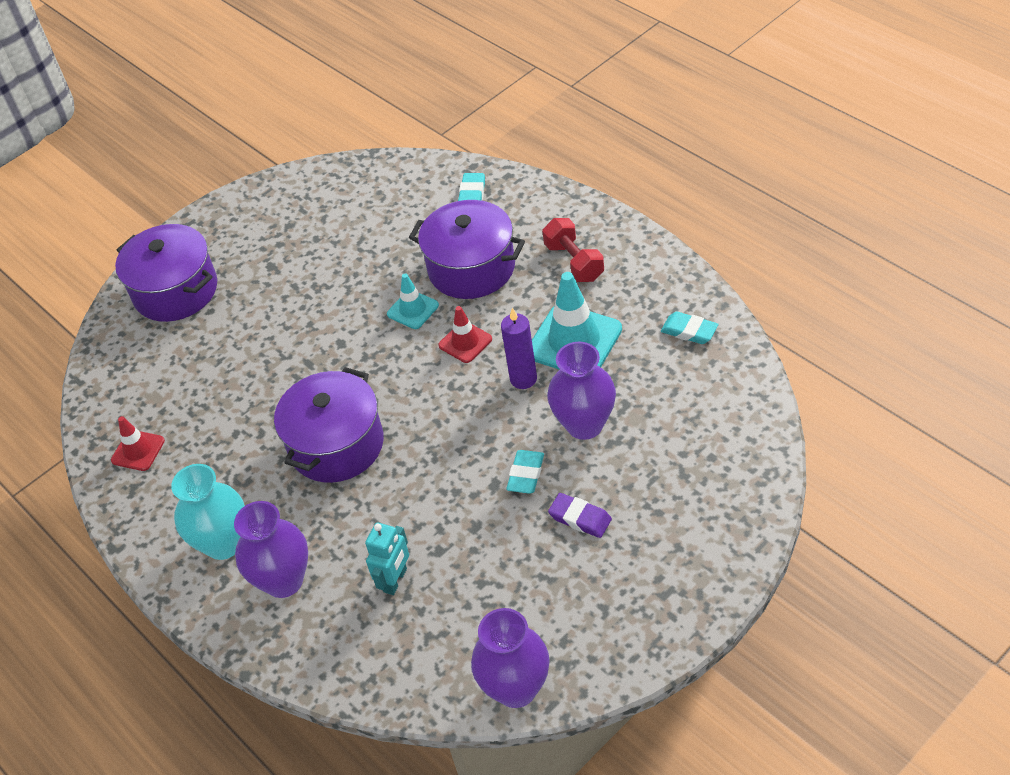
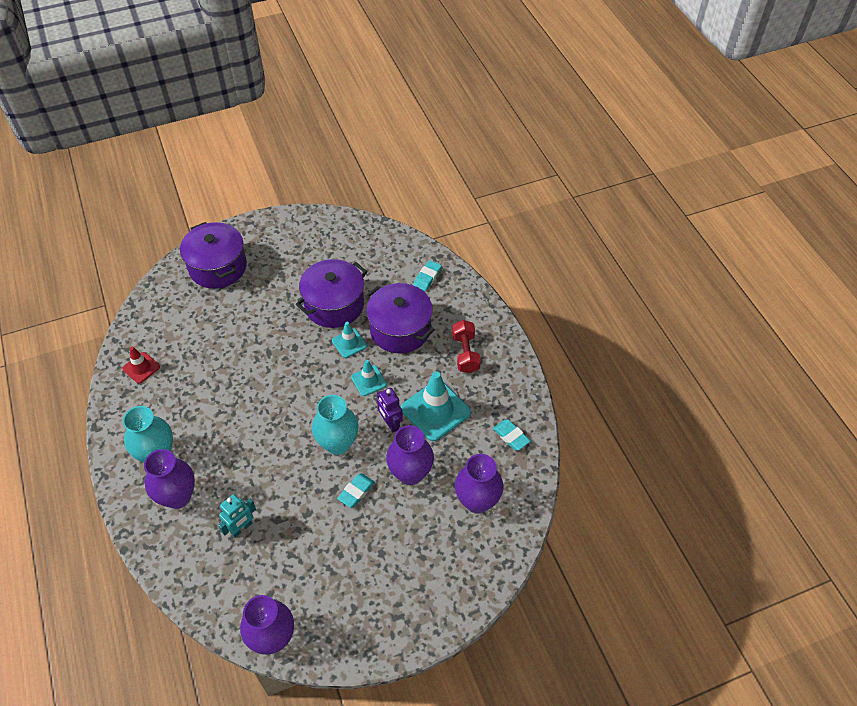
camera: 15 degrees right, 5 degrees up
(336, 445) = (256, 417): purple pot -> purple pot (334, 305)
(465, 342) = (369, 381): red traffic cone -> turquoise traffic cone
(467, 430) = (338, 443): none -> turquoise vase
(523, 379) = (390, 423): purple candle -> purple robot
(580, 518) = (373, 538): purple eraser -> none
(690, 420) = (477, 501): none -> purple vase

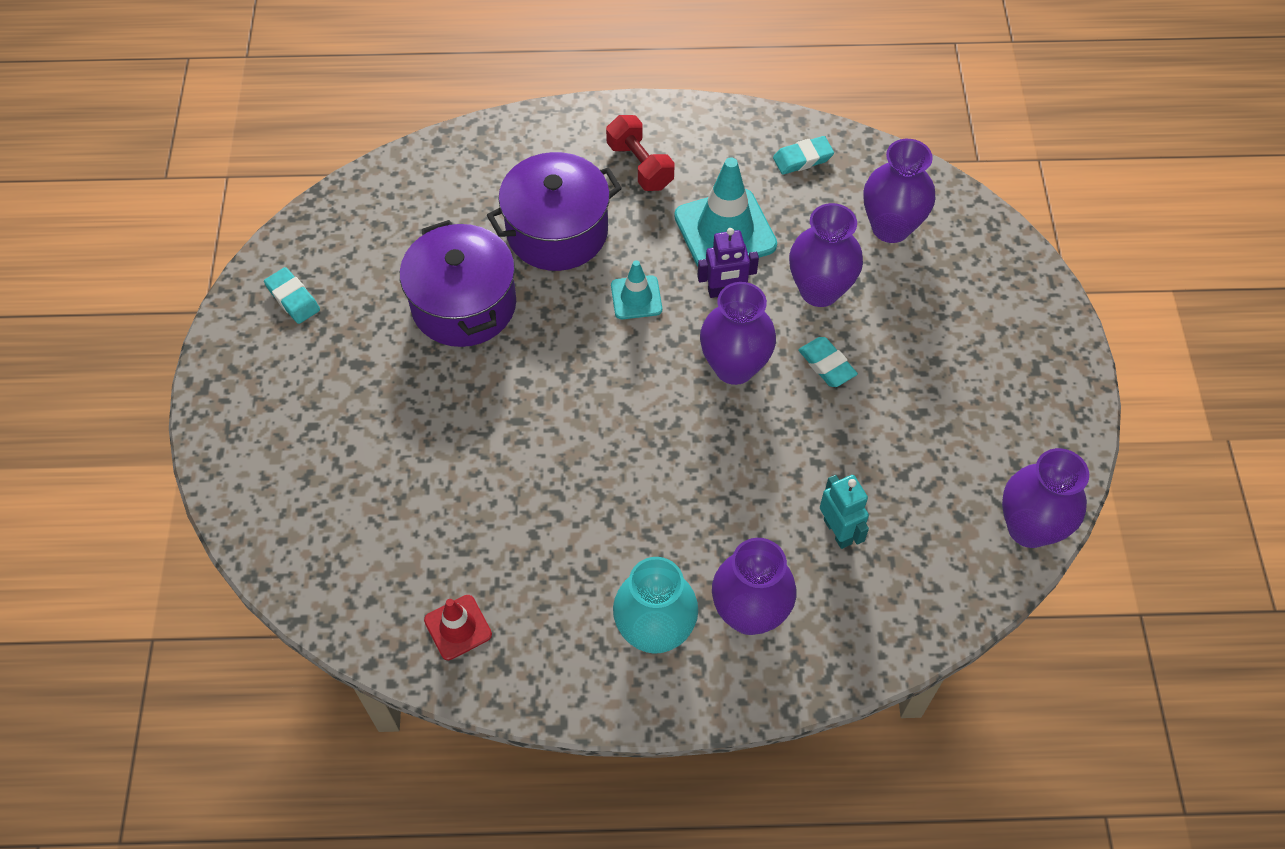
camera: 70 degrees left, 5 degrees up
(218, 267) = (285, 458): purple pot -> none
(338, 443) = (734, 367): turquoise vase -> purple vase
(349, 343) = (552, 304): turquoise traffic cone -> none
(427, 277) = (472, 169): turquoise eraser -> turquoise eraser (293, 298)
(465, 353) = (640, 166): red dumbbell -> red dumbbell turned 45 degrees clockwise

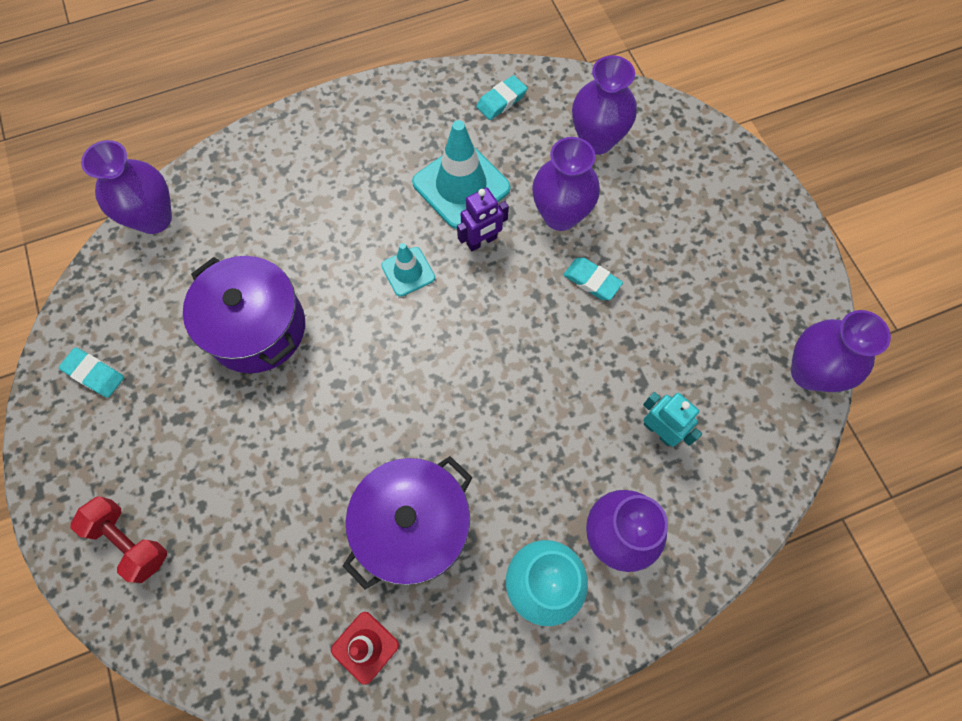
camera: 20 degrees left, 10 degrees up
(557, 231) = (316, 232): purple pot -> purple pot (413, 526)
(640, 166) = (366, 148): red dumbbell -> red dumbbell (129, 541)
(734, 367) = (516, 309): purple vase -> purple vase (154, 218)

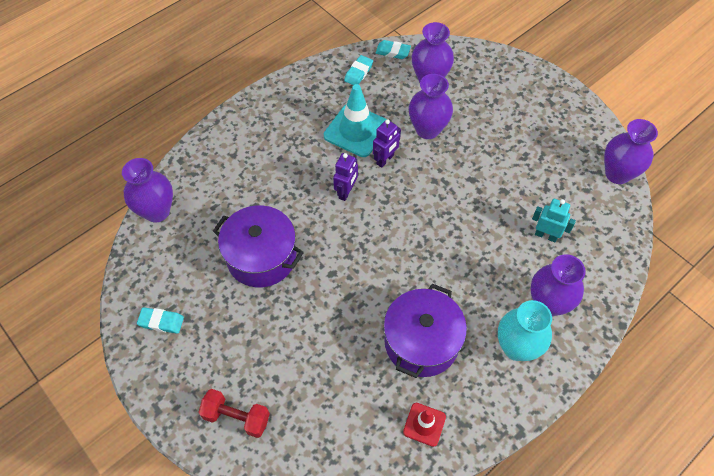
camera: 20 degrees left, 10 degrees down
(408, 272) = (346, 192): turquoise traffic cone -> purple robot
(592, 281) = (465, 162): turquoise eraser -> turquoise eraser (393, 52)

